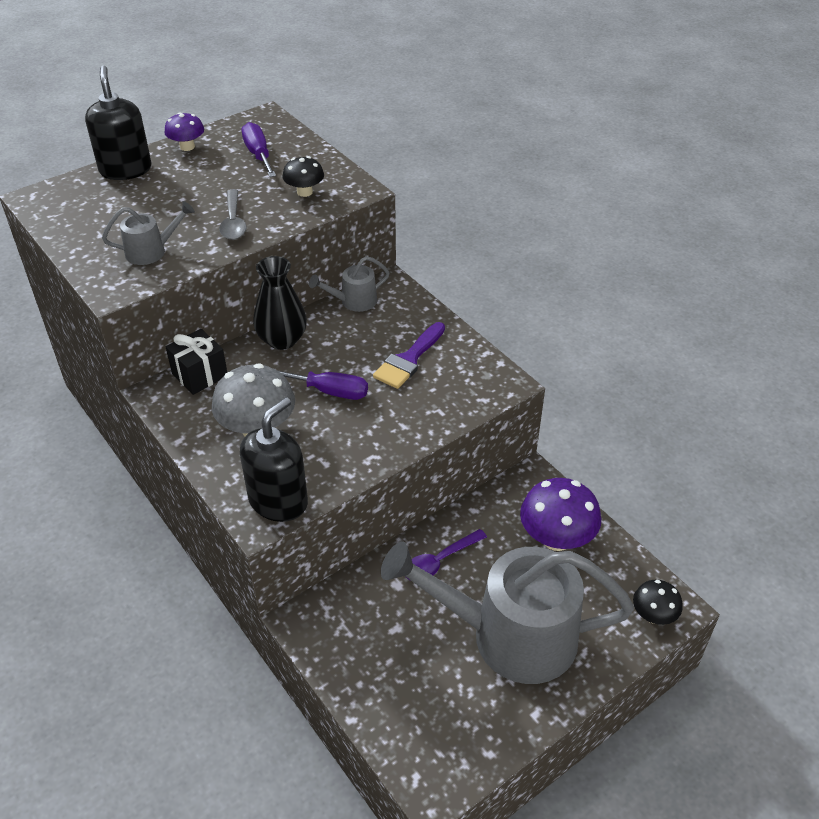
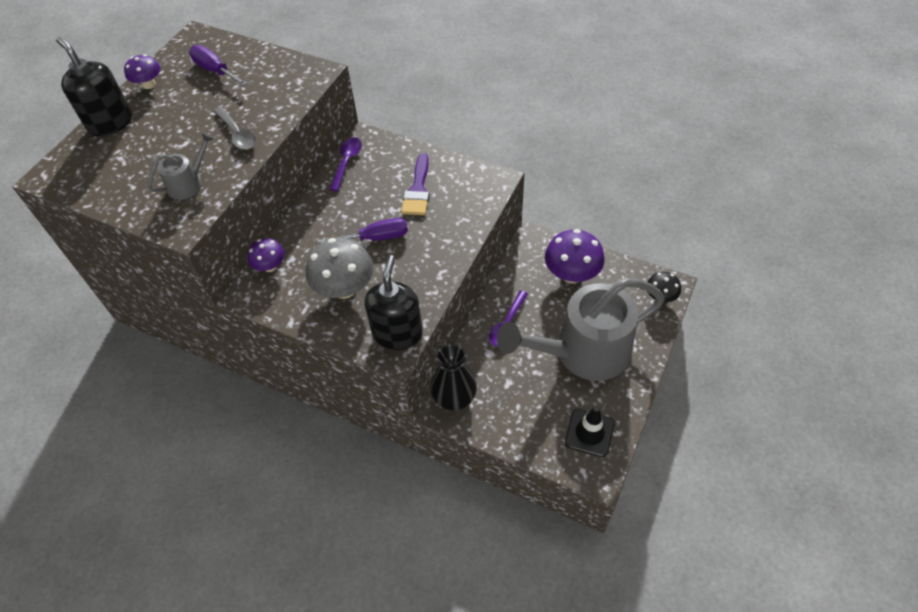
camera: 25 degrees left, 10 degrees up
(200, 375) = (270, 266): black gift -> purple mushroom
(282, 340) = (314, 213): black vase -> black vase (454, 397)
(304, 192) = (276, 89): black mushroom -> none
(353, 301) = (347, 162): grey watering can -> purple spoon
(454, 735) = (589, 433): none -> black traffic cone

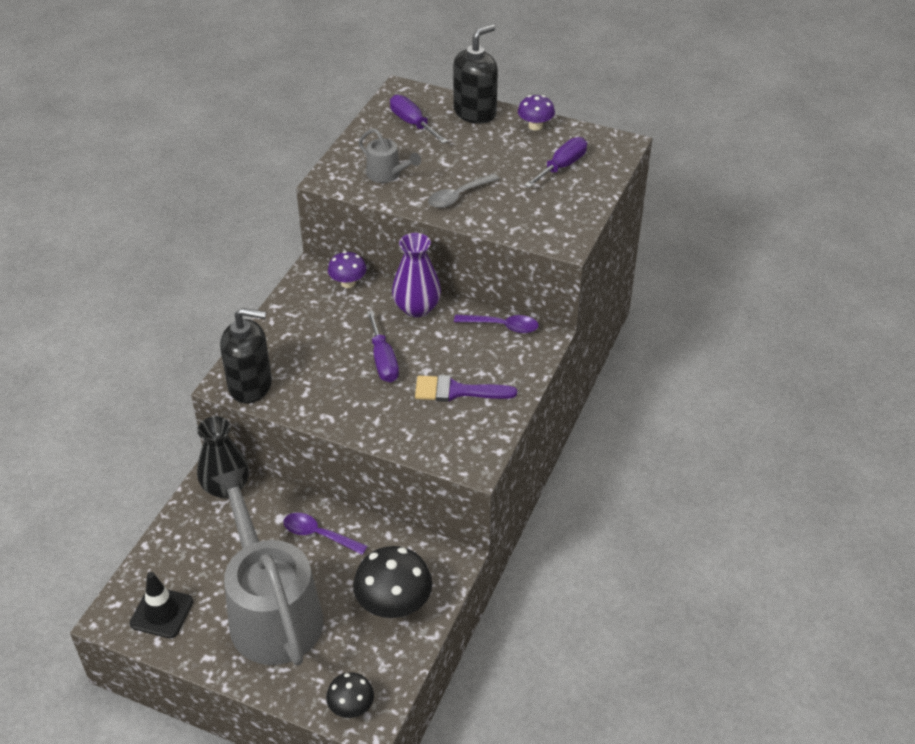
camera: 85 degrees right, 10 degrees down
(110, 167) = (412, 123): none -> purple screwdriver
(314, 216) = (417, 308): none -> purple vase
(344, 288) = (314, 340): grey mushroom -> none
(571, 274) = (394, 605): purple mushroom -> black mushroom

